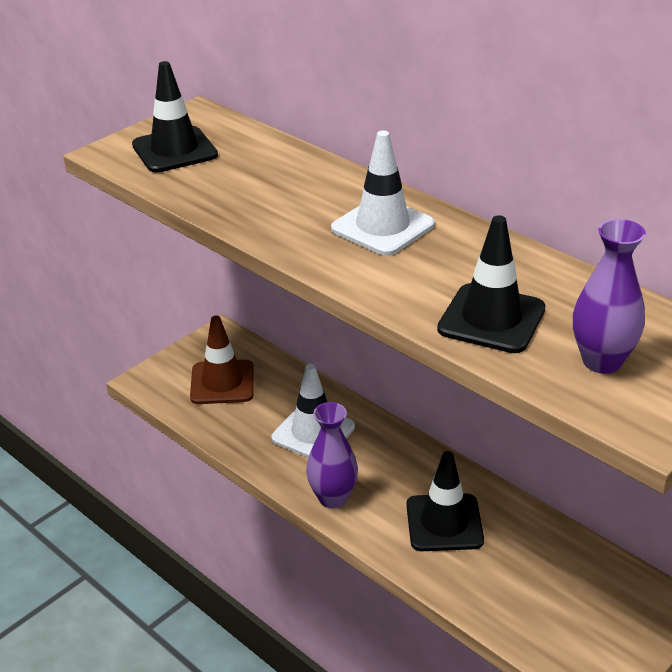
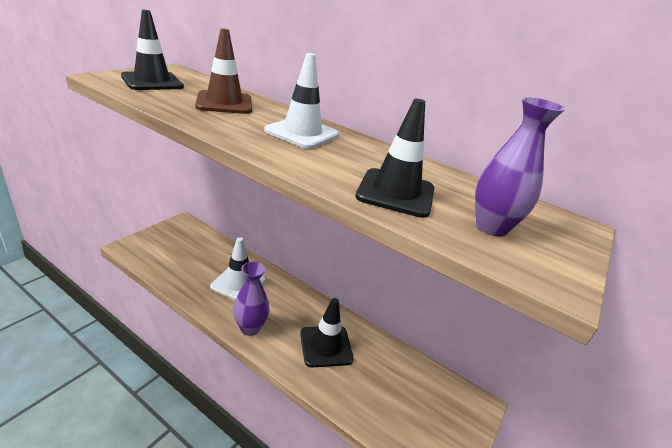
camera: 15 degrees left, 5 degrees down
(222, 383) = (180, 250): brown traffic cone -> brown traffic cone (224, 103)

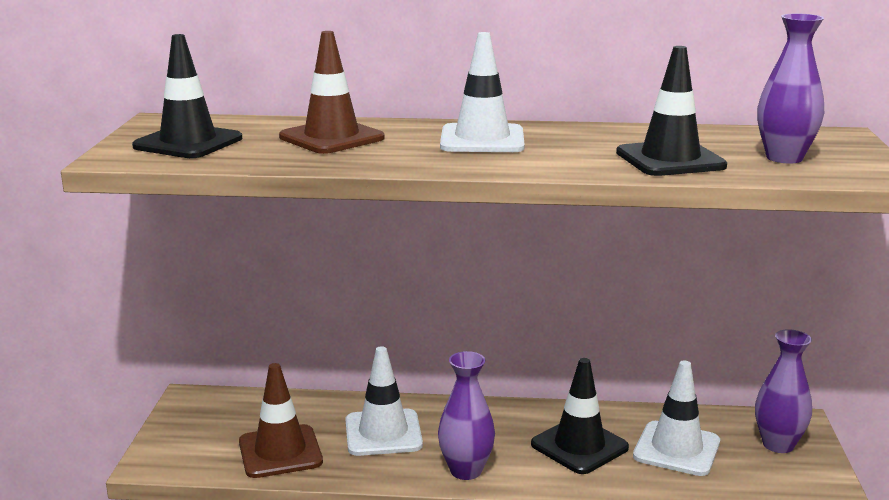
camera: 25 degrees left, 10 degrees down
(182, 269) = (280, 452): none -> brown traffic cone
(379, 380) = (676, 449): none -> white traffic cone
(448, 414) = (778, 444): none -> purple vase

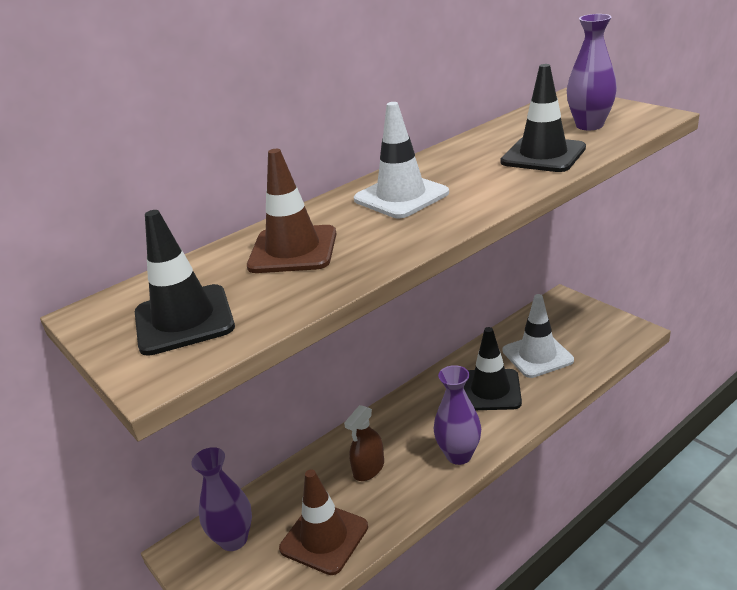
camera: 40 degrees left, 10 degrees up
(383, 433) = (369, 468): white traffic cone -> brown spray bottle
(778, 444) = (575, 319): purple vase -> purple vase (233, 539)

